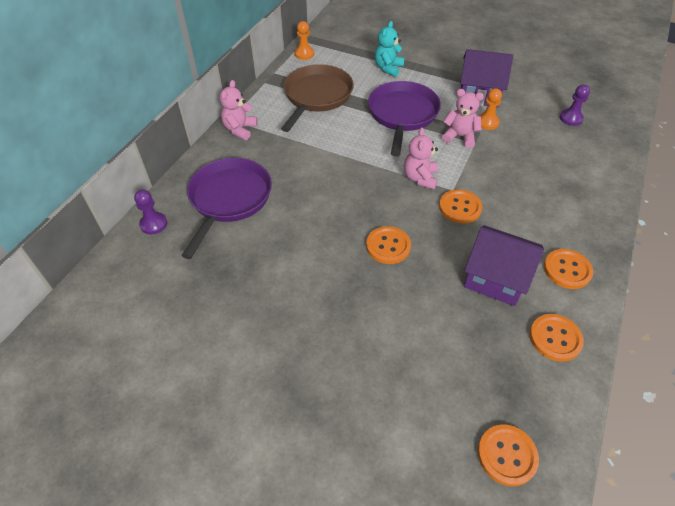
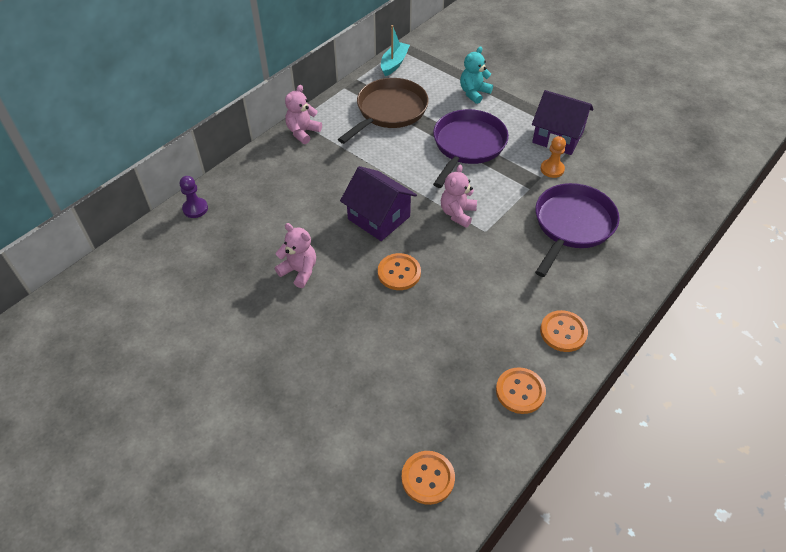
camera: 15 degrees right, 0 degrees up
(229, 199) = (269, 199): purple pan -> purple pan (572, 225)
(304, 54) = (394, 63): orange pawn -> turquoise boat
(459, 136) = (516, 179): pink teddy bear -> pink teddy bear (299, 271)
(460, 207) = (484, 250): orange button -> none
(495, 278) = (489, 324): purple house -> purple house (379, 218)
(571, 118) = (644, 181): purple pawn -> none

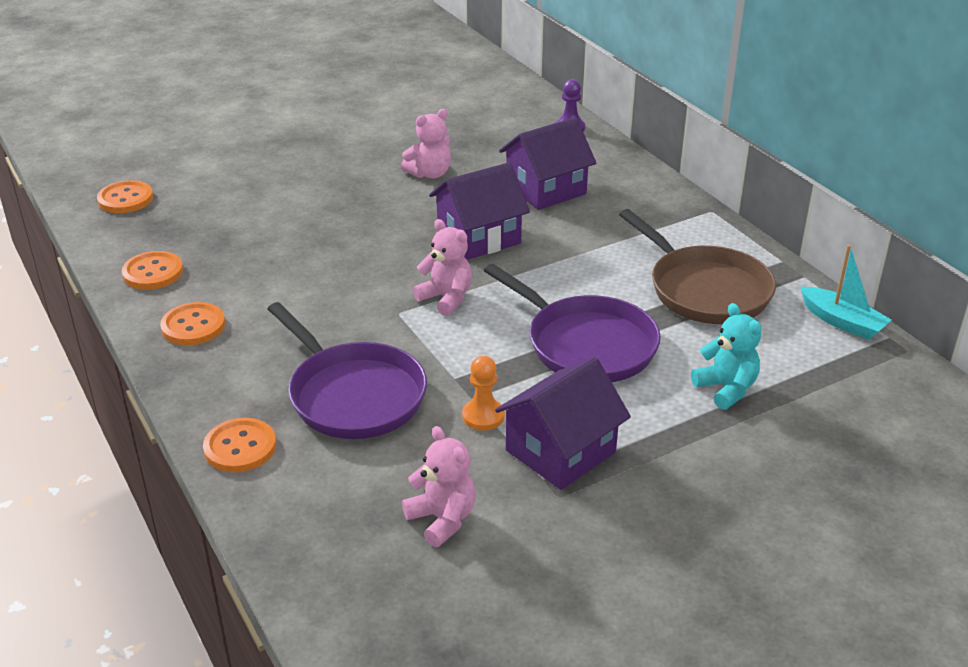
camera: 110 degrees right, 15 degrees down
(299, 200) = (546, 190): none -> purple house
(303, 132) = (682, 211): pink teddy bear -> pink teddy bear (442, 519)
(399, 273) = (378, 233): orange button -> orange button (240, 447)

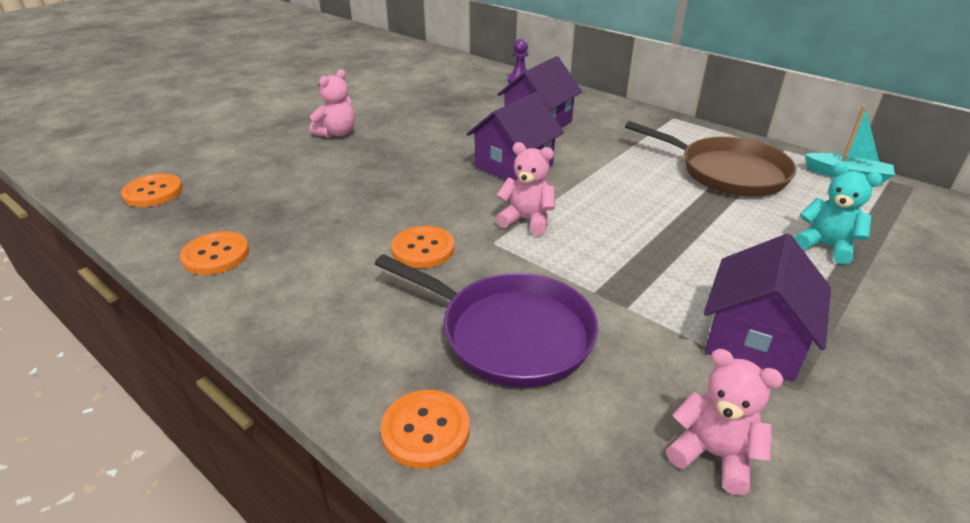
camera: 20 degrees left, 0 degrees up
(193, 326) = (290, 300): orange button -> orange button (423, 249)
(429, 174) = (434, 127): pink teddy bear -> pink teddy bear (337, 133)
(483, 416) = (652, 323): orange pawn -> none
(586, 344) = (680, 234): purple pan -> none

